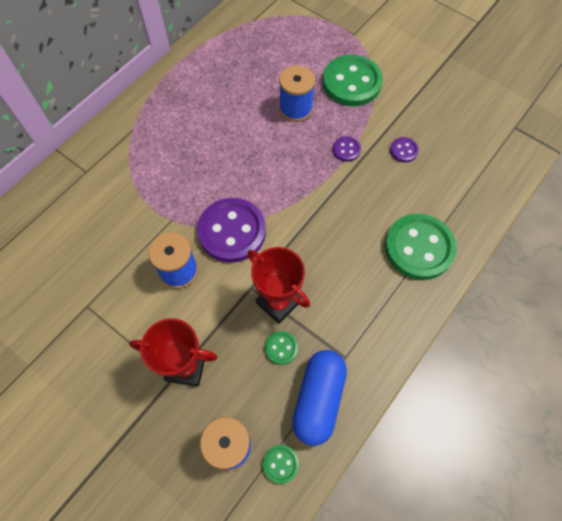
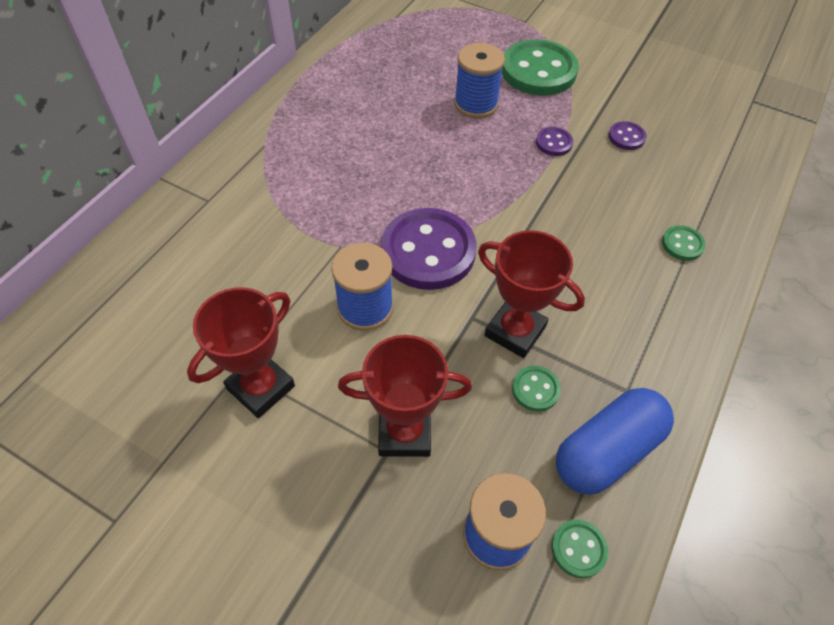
camera: 10 degrees left, 10 degrees down
(98, 321) = (261, 387): none -> red trophy
(318, 399) = (607, 450): blue capsule -> blue capsule turned 45 degrees clockwise
(419, 248) = (682, 244): green button -> green button, size x0.44

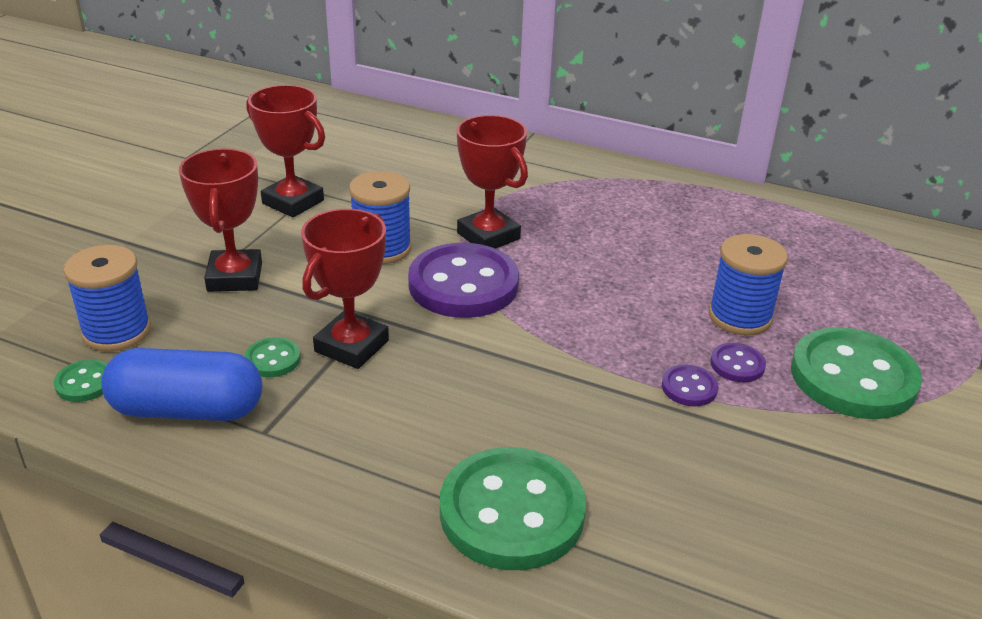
camera: 85 degrees right, 20 degrees down
(353, 229) = (488, 236): none -> red trophy
(607, 450) = (187, 409): blue capsule -> blue capsule turned 45 degrees counterclockwise
(626, 137) = (736, 468): purple button -> purple button (737, 365)
(682, 244) = (512, 512): green button -> green button, size x2.26

